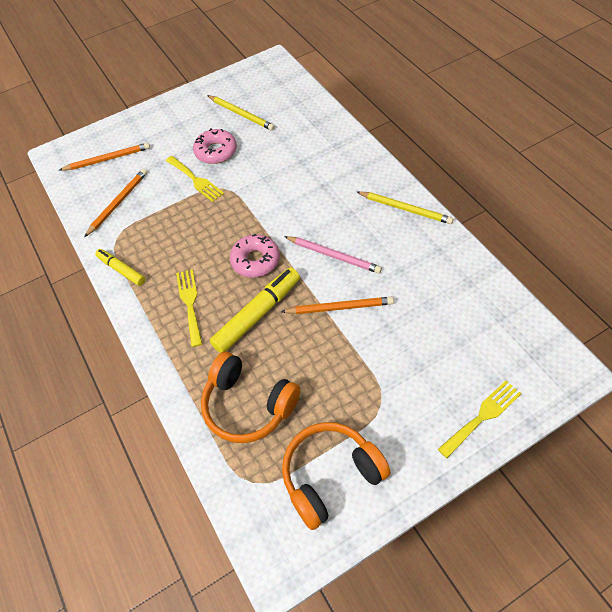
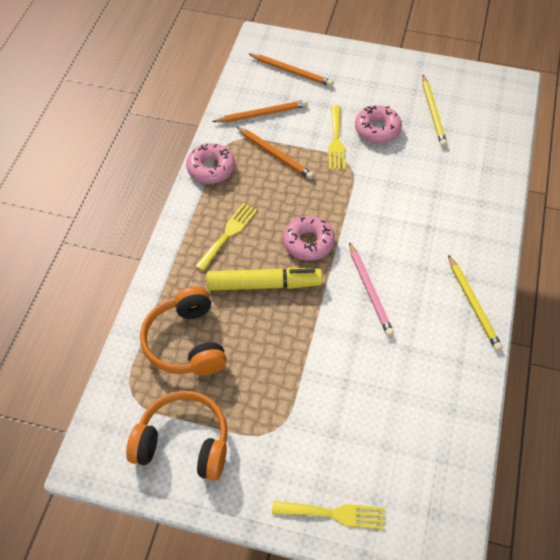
camera: 40 degrees right, 0 degrees up
(121, 270) = (211, 168): yellow marker -> pink donut
(339, 307) = (327, 334): orange pencil -> orange pencil (275, 154)

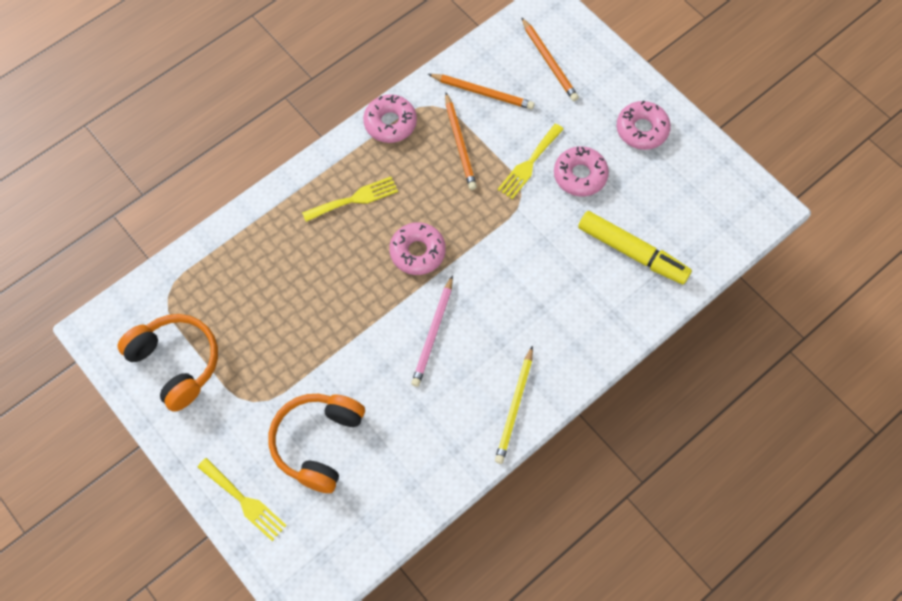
camera: 35 degrees right, 10 degrees up
(186, 342) = (243, 278): orange headphones -> orange headphones (318, 443)
(264, 284) = (347, 267): yellow marker -> yellow marker (632, 252)
(392, 80) = (642, 129): none -> pink donut
(433, 112) = (652, 190): yellow pencil -> none

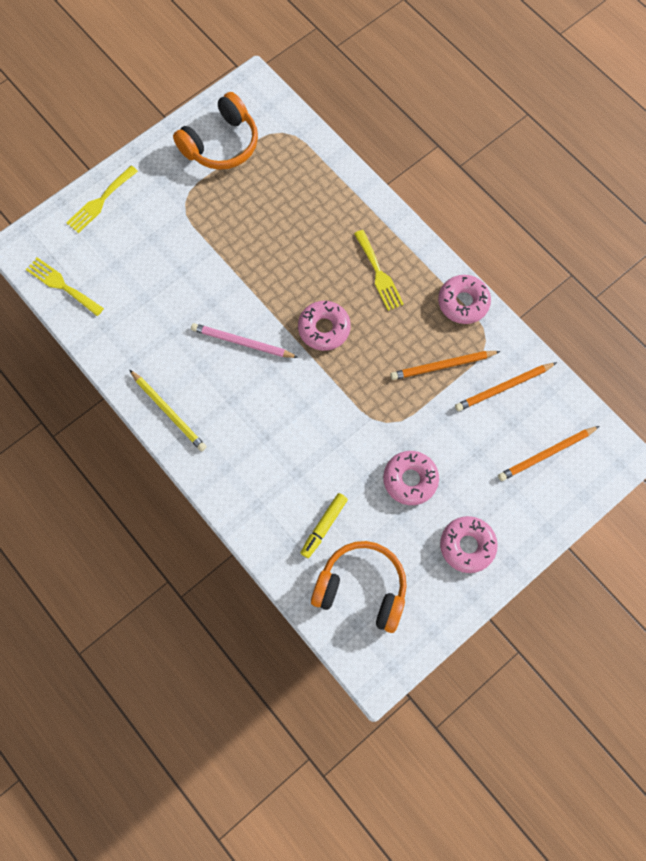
camera: 90 degrees right, 5 degrees up
(318, 443) = (145, 253): orange headphones -> orange headphones (362, 588)
(482, 92) = (503, 388): orange pencil -> orange pencil turned 45 degrees clockwise
(515, 407) = (169, 411): yellow pencil -> yellow pencil turned 150 degrees counterclockwise
(529, 164) = (421, 431): yellow fork -> yellow fork (62, 285)
(632, 252) = (324, 526): yellow marker -> yellow marker, size x0.60

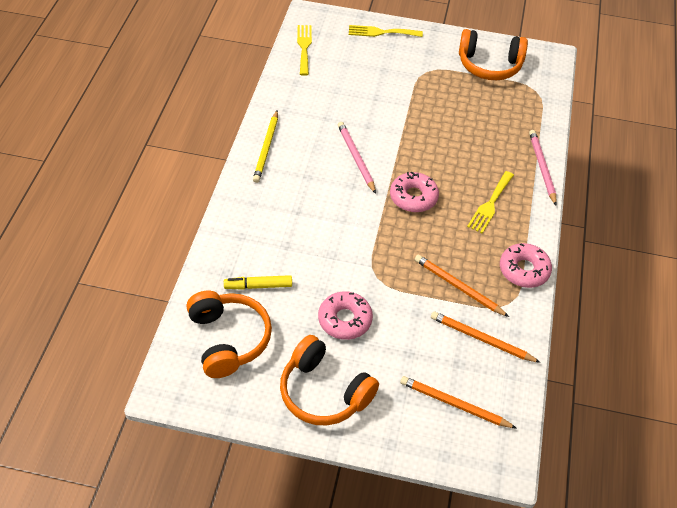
camera: 50 degrees right, 20 degrees down
(371, 201) = (542, 168): none -> pink pencil
(467, 546) = (324, 392): pink donut -> orange headphones

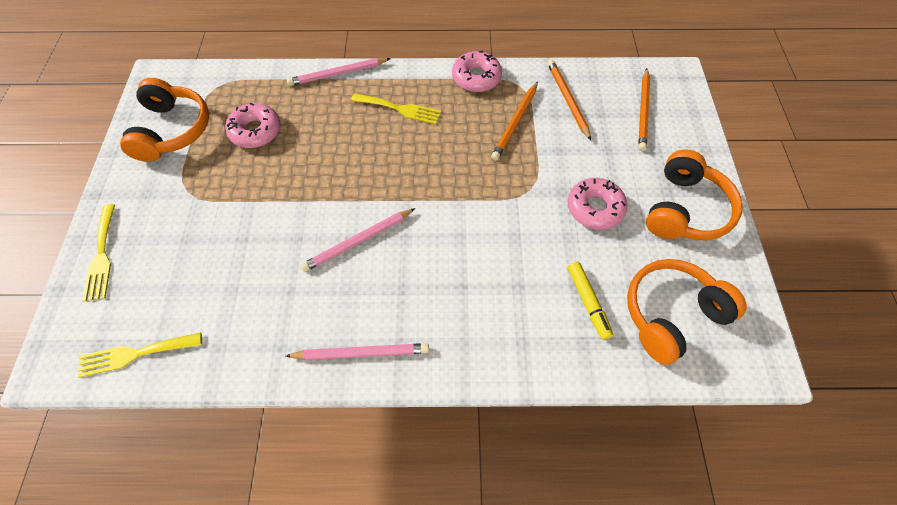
camera: 100 degrees left, 10 degrees up
(266, 148) = (361, 352): yellow pencil -> pink pencil
(413, 197) = (407, 174): pink donut -> pink donut (255, 131)
(481, 339) = (567, 100): orange pencil -> orange pencil turned 150 degrees clockwise

